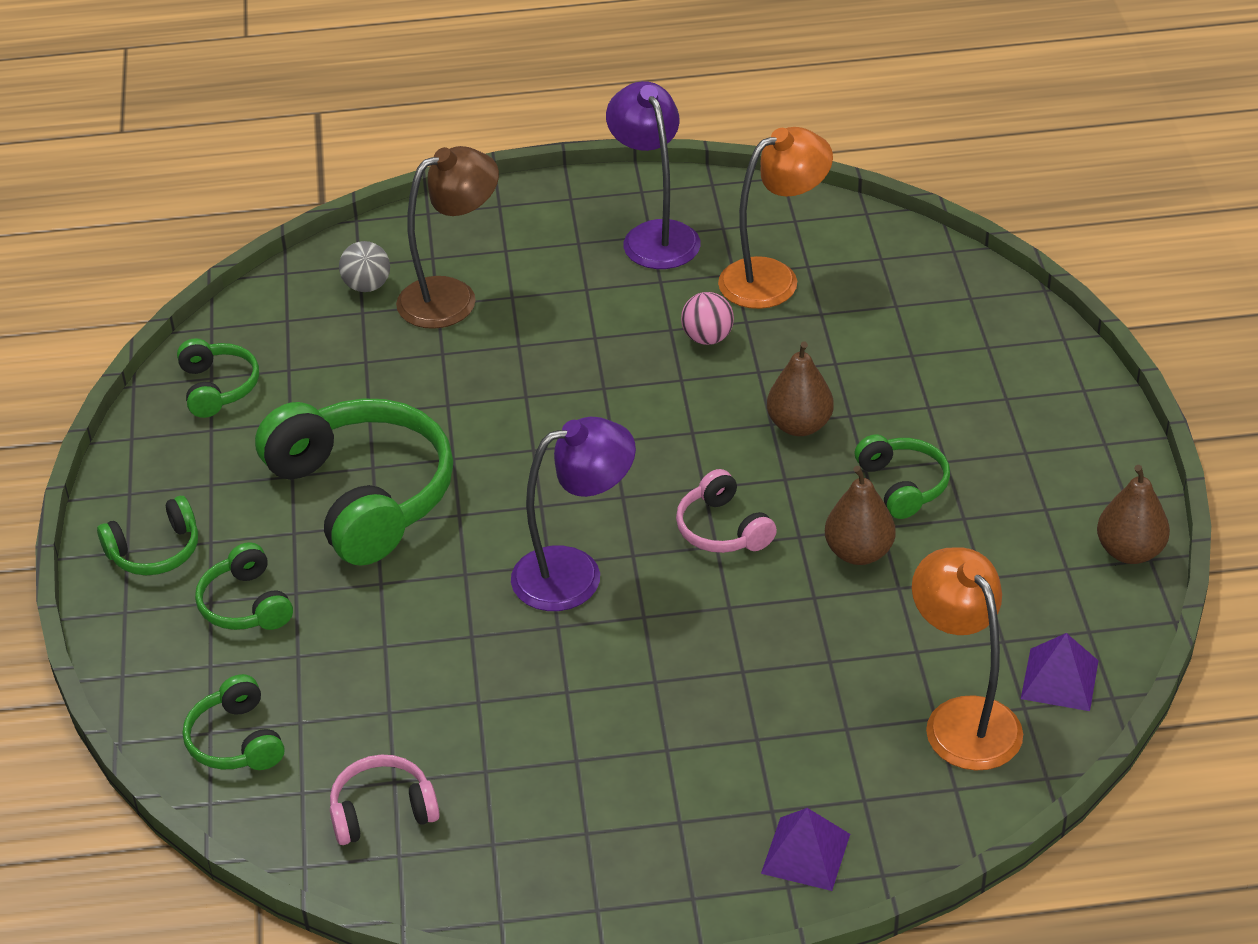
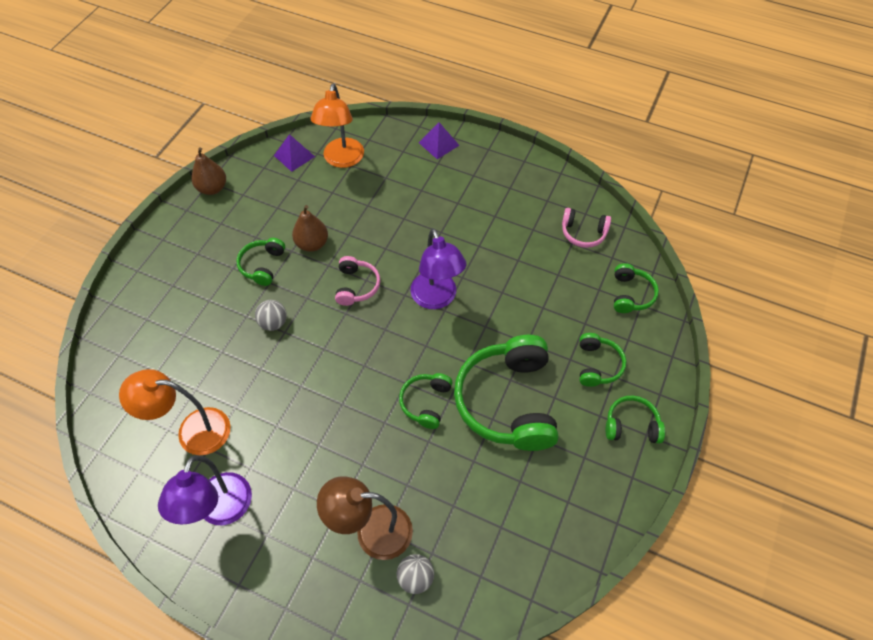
camera: 150 degrees left, 15 degrees up
(218, 387) = (550, 537): green headphones -> green headphones (426, 402)
(575, 573) = (437, 299): purple lamp -> purple lamp turned 120 degrees counterclockwise
(707, 338) = (264, 406): pink ball -> none
(799, 425) = (273, 323): brown pear -> grey ball

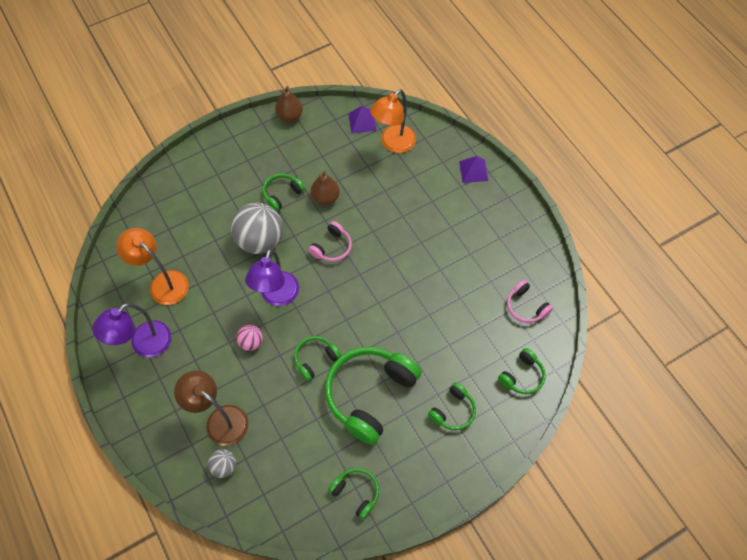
camera: 35 degrees right, 5 degrees up
(273, 323) = (260, 240): grey ball -> grey ball, size x2.07
(344, 429) = (251, 342): none -> pink ball
(437, 299) = (379, 290): purple lamp -> purple lamp (277, 296)
(631, 425) = (441, 468): green headphones -> green headphones (356, 493)

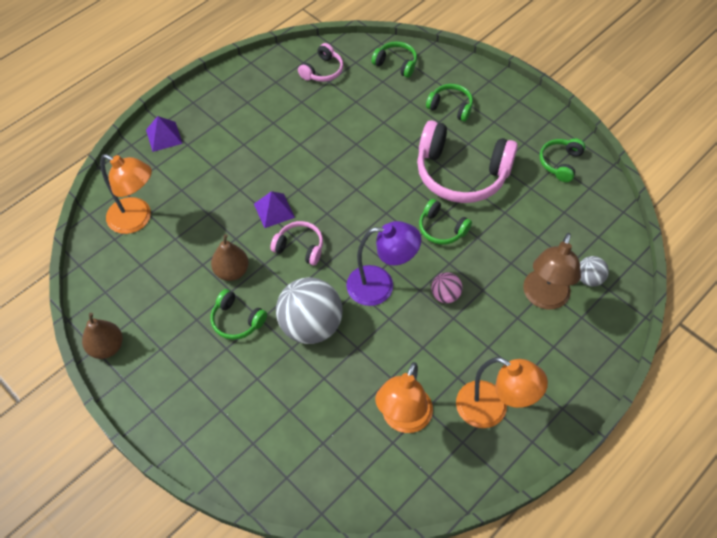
camera: 105 degrees left, 5 degrees down
(144, 345) = (491, 410): purple lamp -> orange lamp
(362, 122) = (106, 260): purple pyramid -> purple pyramid (274, 210)
(370, 395) = (461, 173): green headphones -> pink headphones

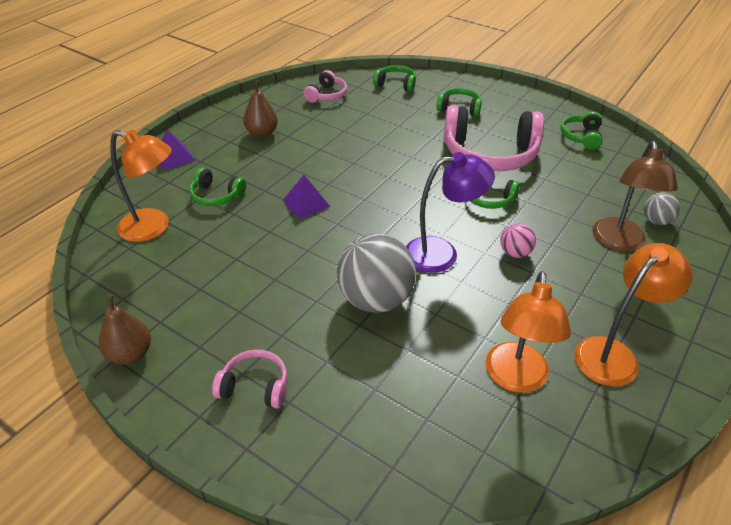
camera: 10 degrees left, 15 degrees down
(232, 271) = (271, 261): brown pear -> brown pear (262, 133)
(237, 320) = (288, 306): green headphones -> green headphones (216, 195)
(300, 247) = (343, 231): pink headphones -> pink headphones (255, 387)
(491, 410) = (614, 354): orange lamp -> orange lamp turned 60 degrees counterclockwise

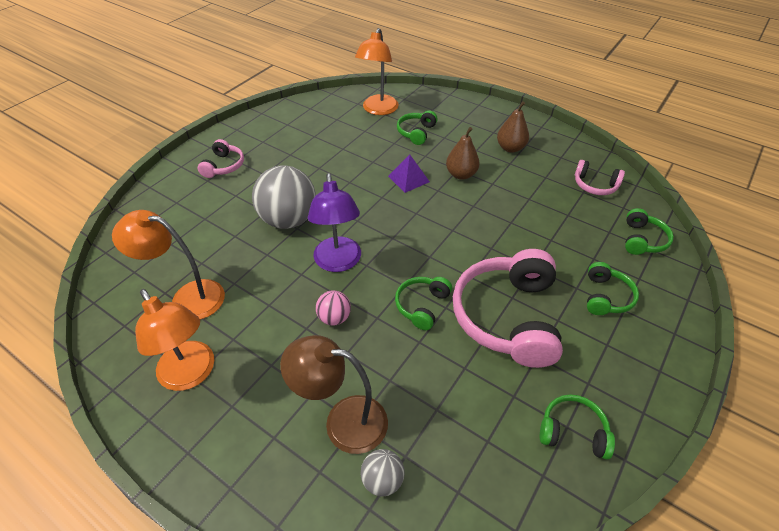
camera: 90 degrees right, 5 degrees up
(130, 354) = (263, 117): brown pear -> brown pear (461, 174)
(174, 157) = (465, 107): purple pyramid -> none

